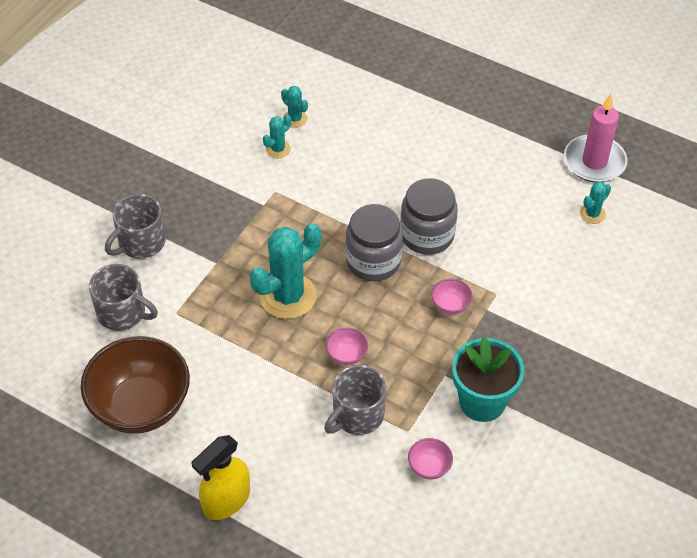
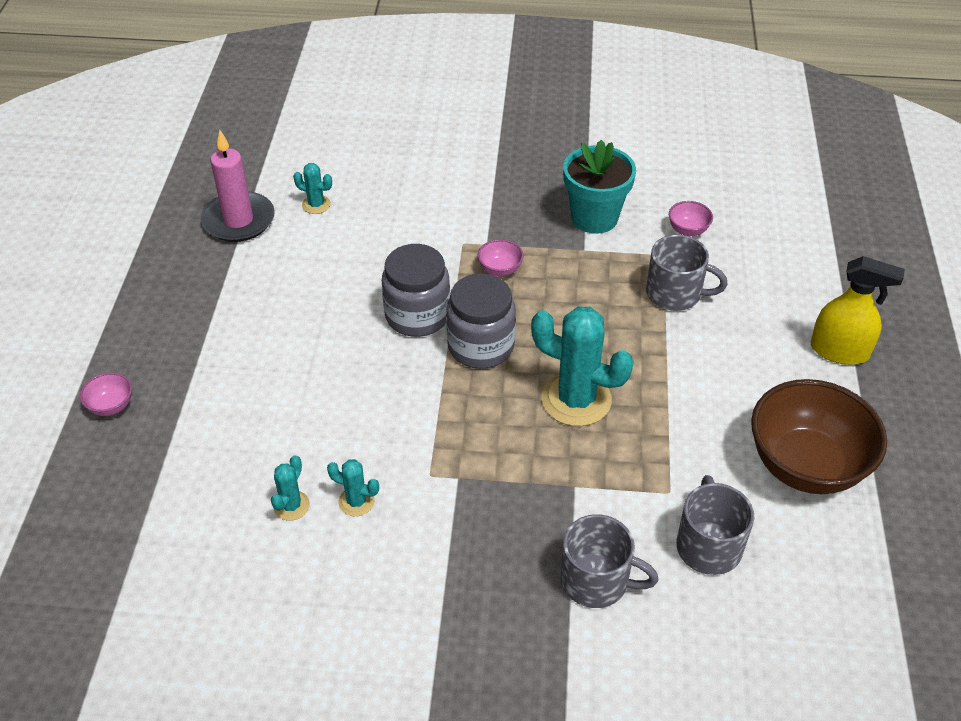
camera: 115 degrees left, 5 degrees down
(346, 355) = (615, 324): pink bowl -> pink bowl (111, 406)

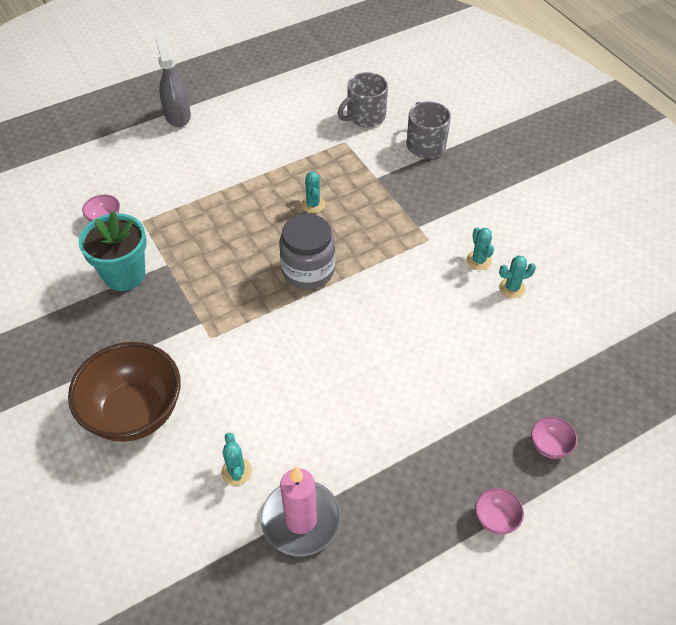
camera: 125 degrees left, 5 degrees up
(417, 315) = (308, 320): grey jar -> none
(500, 270) = (224, 299): pink bowl -> pink bowl (496, 519)
(576, 399) = (313, 204): turquoise cactus -> turquoise cactus, size x0.48
(675, 293) = (179, 200): grey mug -> none
(805, 466) = (280, 102): brown bowl -> brown bowl (135, 412)
(839, 351) = (177, 115): yellow spray bottle -> grey spray bottle

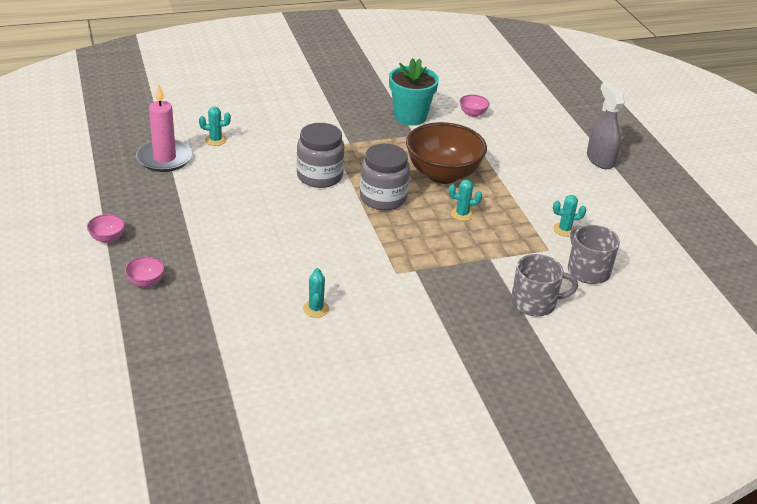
camera: 100 degrees right, 15 degrees down
(135, 412) = (283, 109): brown bowl -> brown bowl (442, 174)
(177, 115) = (600, 160): grey spray bottle -> grey spray bottle turned 105 degrees counterclockwise
(285, 335) = (319, 176): none -> grey jar
(478, 260) = (358, 297): turquoise cactus -> turquoise cactus (564, 229)

